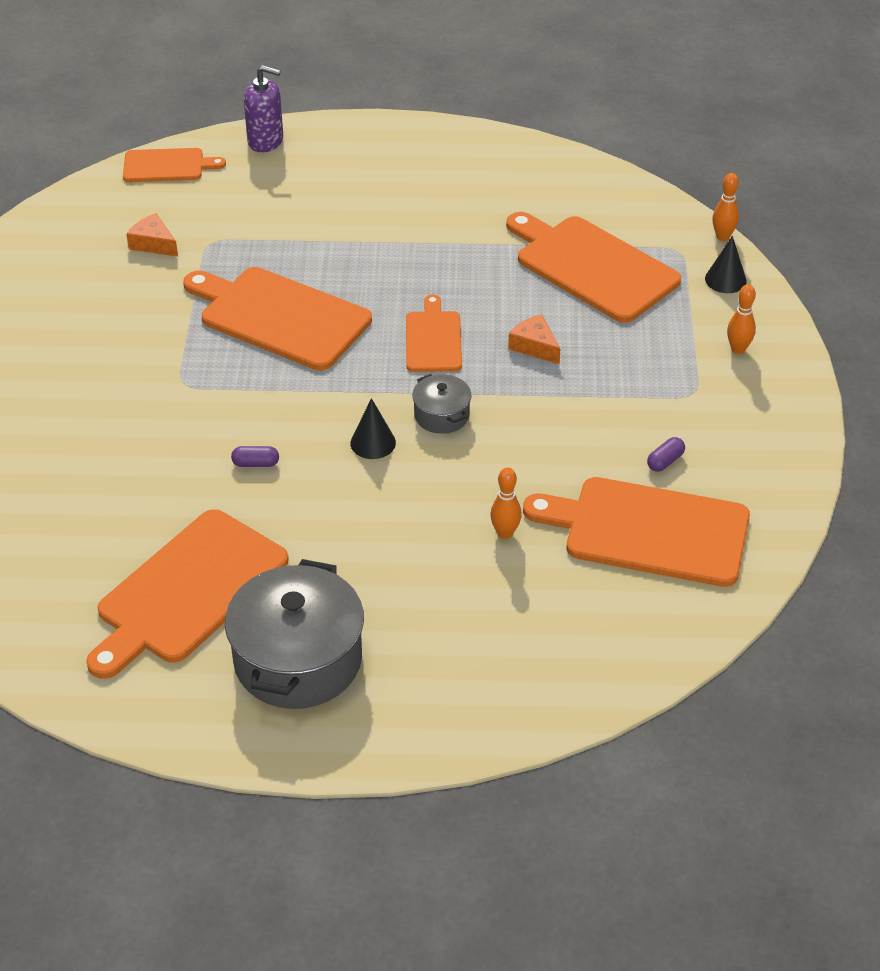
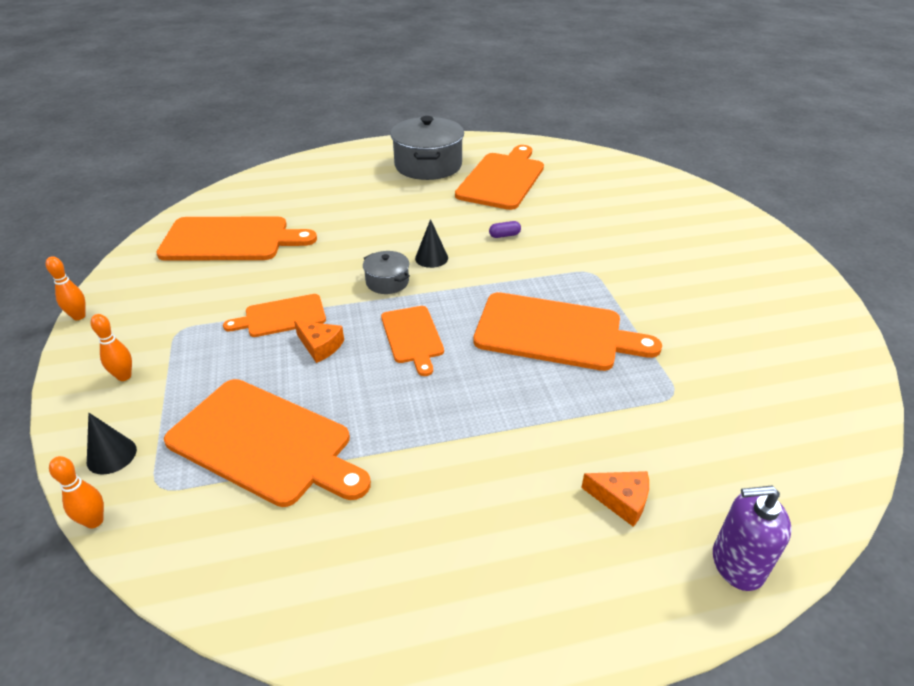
camera: 165 degrees right, 5 degrees down
(153, 244) = (725, 381): orange cheese -> orange cheese (621, 500)
(167, 166) = (813, 488): orange cutting board -> orange cutting board (281, 316)
(505, 533) = (327, 225): orange bowling pin -> orange bowling pin (79, 316)
(665, 461) = (212, 279): purple capsule -> none

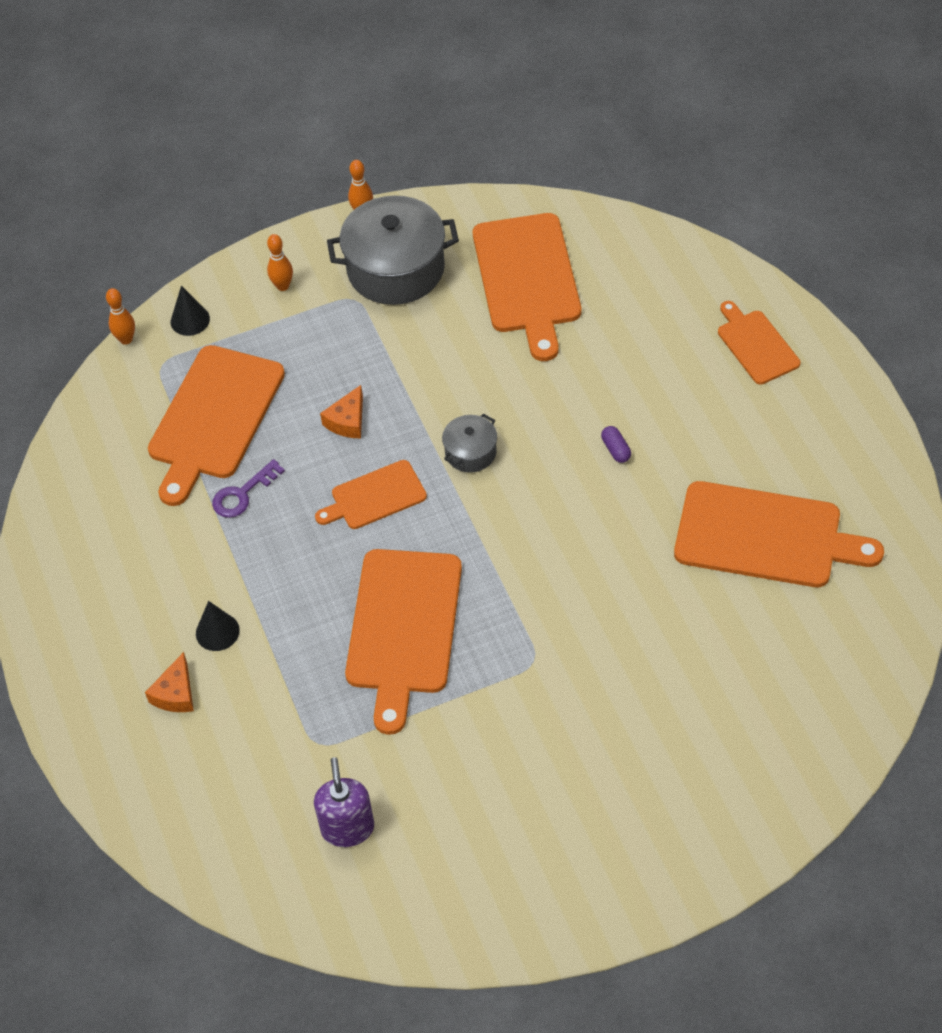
camera: 85 degrees right, 15 degrees up
(281, 316) = (390, 374): orange cutting board -> orange cutting board (756, 345)
(376, 426) = (242, 494): none -> purple key
(428, 165) = (783, 436): grey pot -> grey pot (396, 269)
(431, 258) = (530, 486): black cone -> black cone (217, 631)
(504, 235) = (602, 557): purple capsule -> purple capsule (615, 449)
(737, 564) = (117, 778): purple soap dispenser -> purple soap dispenser (347, 828)

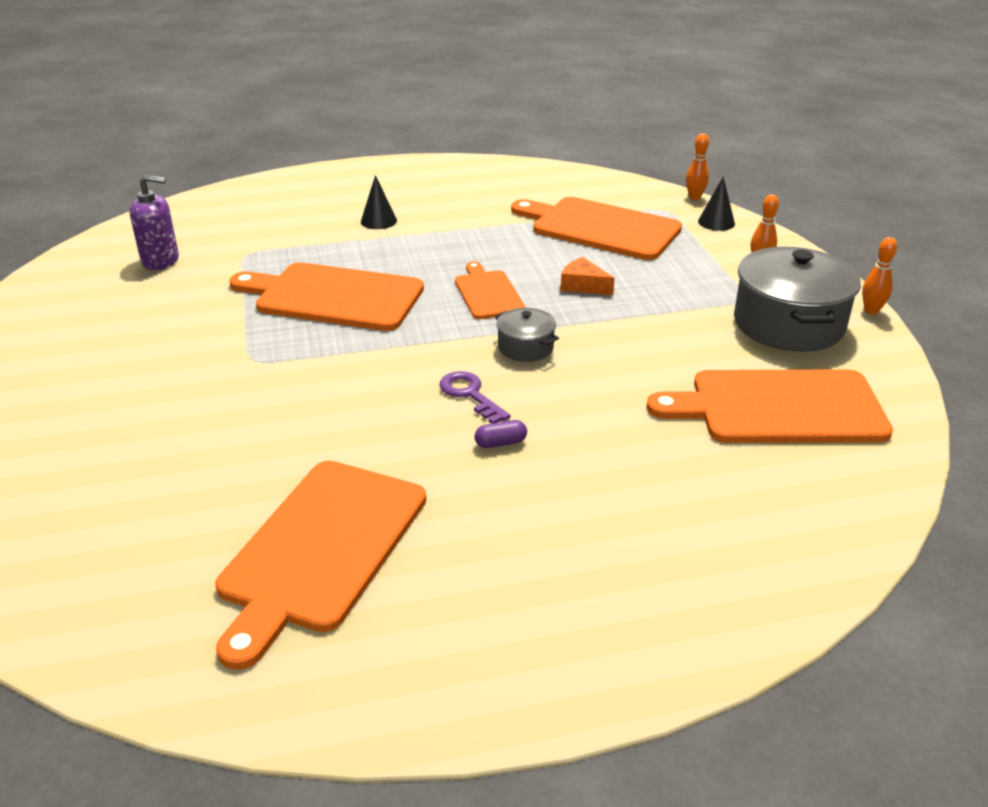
camera: 95 degrees right, 20 degrees down
(175, 693) = (332, 205): orange cheese -> none
(242, 494) = (513, 236): purple key -> purple key (470, 394)
(756, 345) = (656, 598): orange cutting board -> none

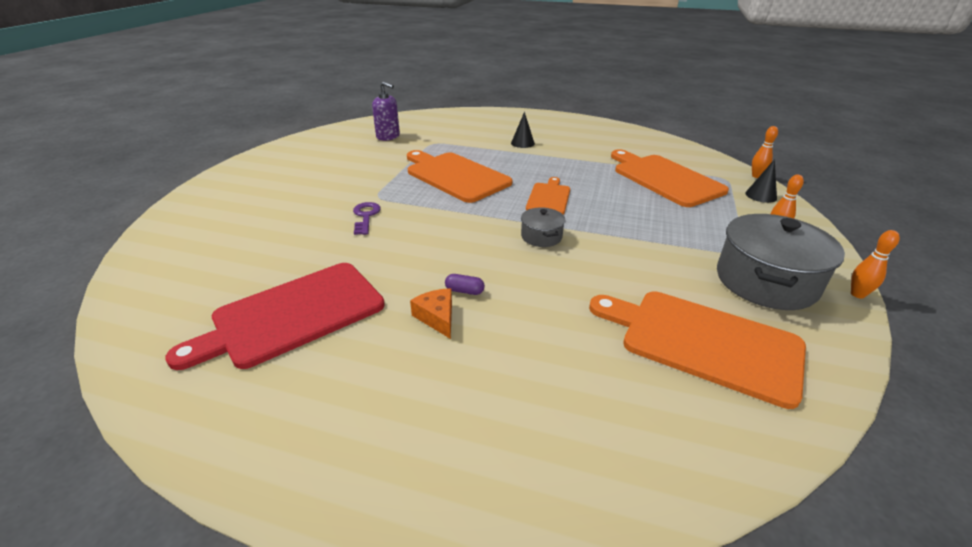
camera: 30 degrees right, 0 degrees up
(321, 549) = (293, 315): orange cutting board -> red cutting board
(470, 394) = (476, 254): purple key -> purple key (366, 216)
(583, 286) = (618, 210): orange cheese -> orange cheese (437, 317)

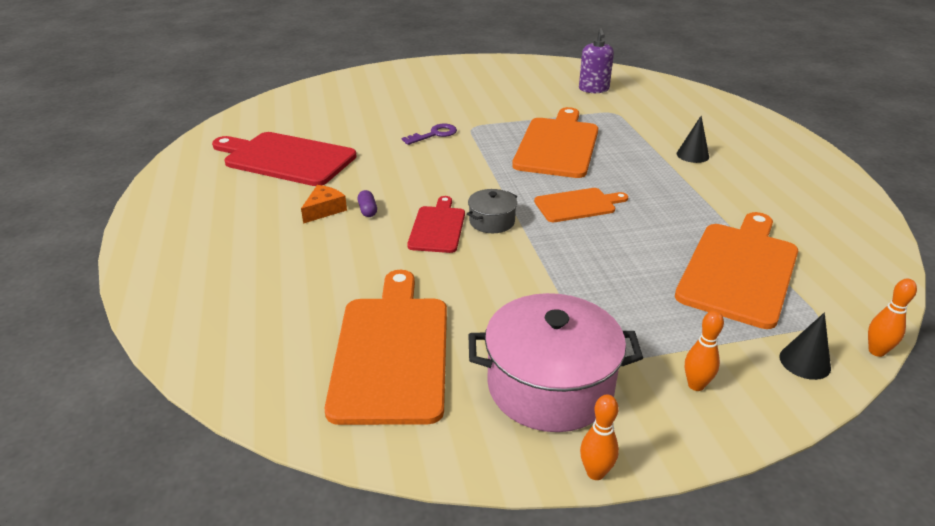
camera: 60 degrees right, 0 degrees up
(529, 263) = (437, 227): none -> red cutting board
(766, 281) = (550, 386): grey pot -> pink pot

